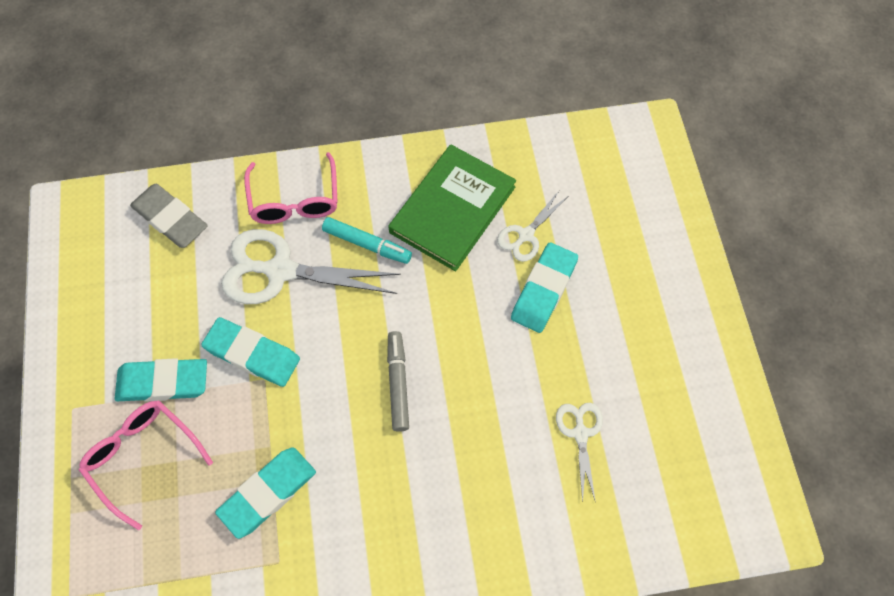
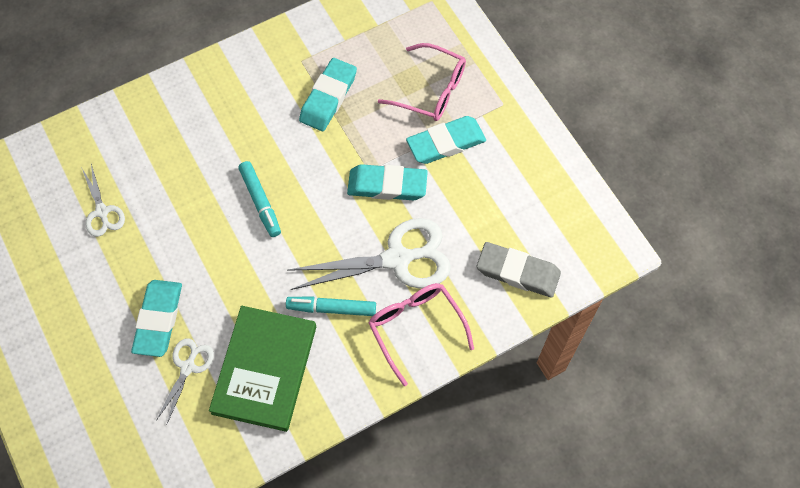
camera: 160 degrees right, 0 degrees up
(398, 383) = (260, 202): grey marker -> turquoise marker

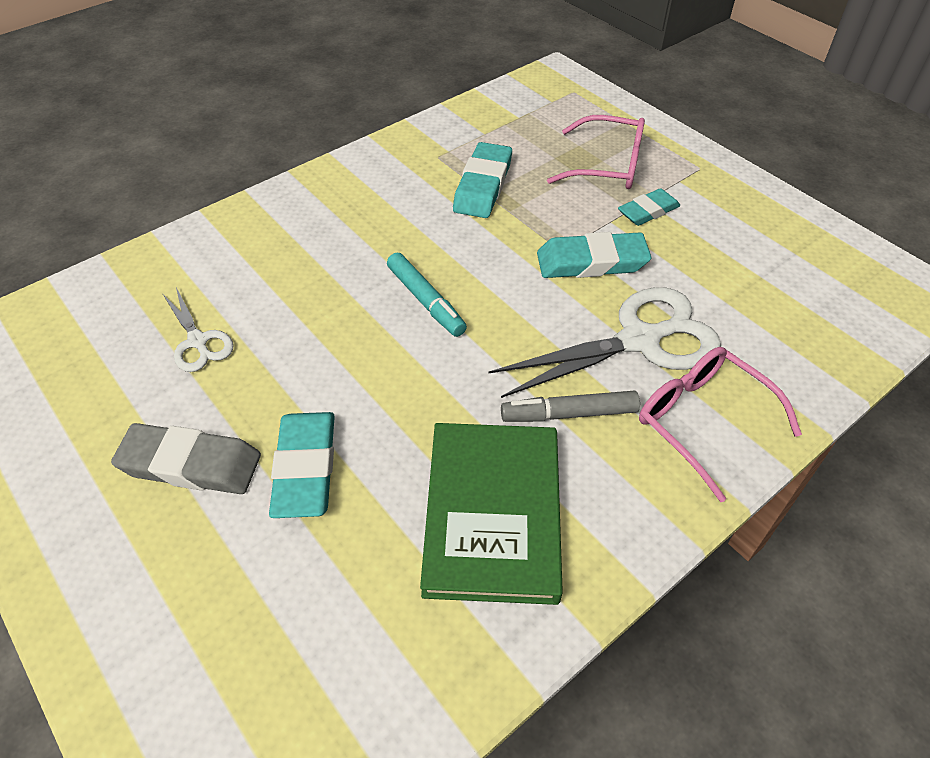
camera: 10 degrees left, 15 degrees down
(188, 367) = (366, 530): white scissors -> none
(331, 308) = (569, 414): turquoise marker -> grey marker
(446, 143) = (648, 211): turquoise eraser -> turquoise eraser, size x0.65
(518, 272) = (810, 333): grey eraser -> grey eraser (190, 464)

